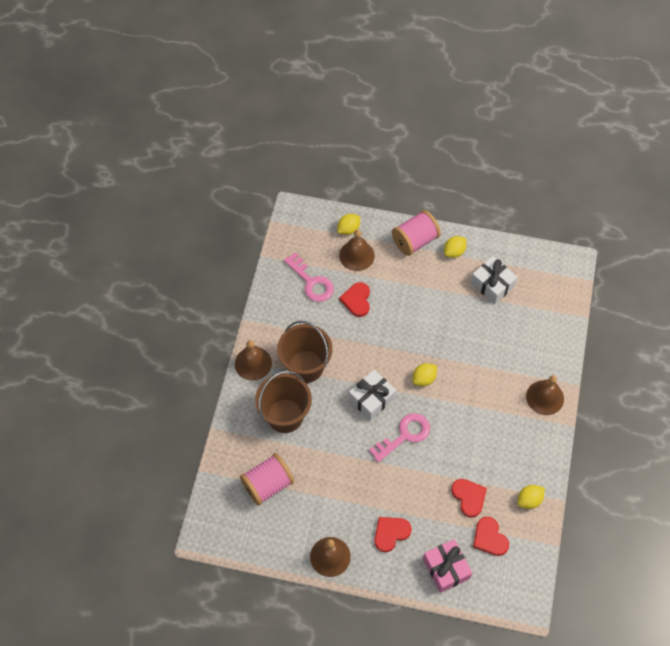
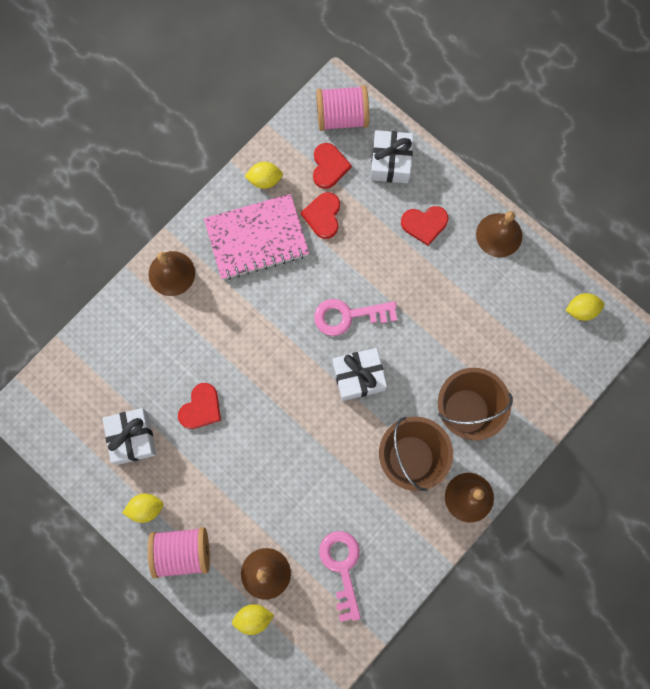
camera: 150 degrees left, 15 degrees up
(268, 484) = (525, 343): pink spool -> pink spool (342, 117)
(357, 300) = (302, 510): red heart -> red heart (201, 408)
(424, 379) = (287, 367): yellow lemon -> yellow lemon (581, 310)
(446, 568) = (390, 162): pink gift -> white gift
(504, 454) = (256, 238): none -> pink notebook

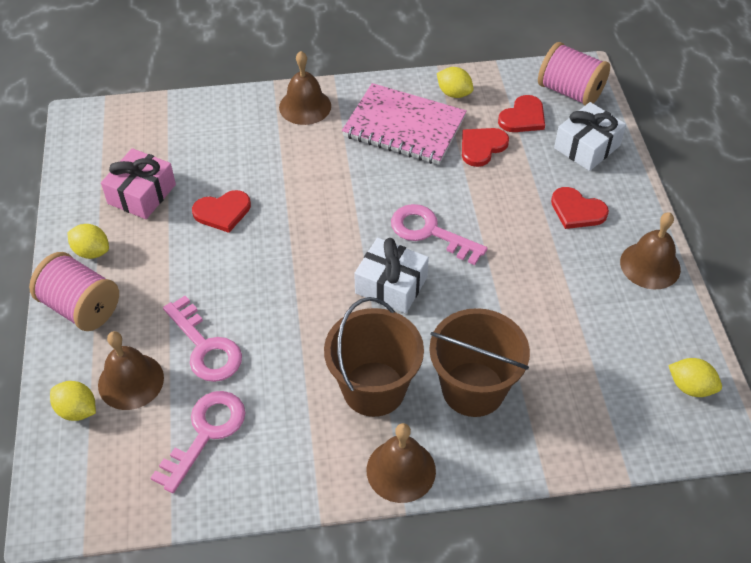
camera: 40 degrees right, 25 degrees down
(132, 438) = (142, 194): white gift -> pink gift
(287, 514) = (205, 347): none -> pink key

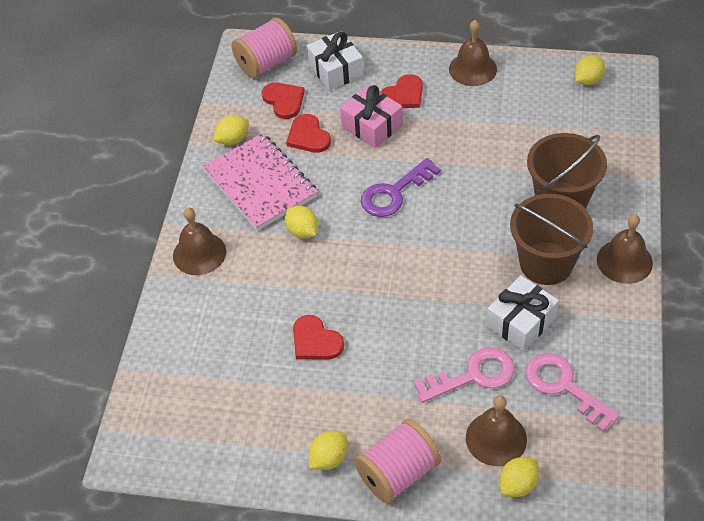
camera: 70 degrees left, 0 degrees up
(142, 194) = (266, 407): pink gift -> pink gift (372, 125)
(222, 212) = (315, 341): red heart -> red heart turned 135 degrees clockwise
(354, 171) = (302, 231): none -> yellow lemon
(391, 285) = (443, 231): white gift -> white gift (521, 322)
(404, 127) = (260, 184): pink notebook -> pink notebook turned 75 degrees counterclockwise
(430, 232) = (394, 193): pink key -> purple key

